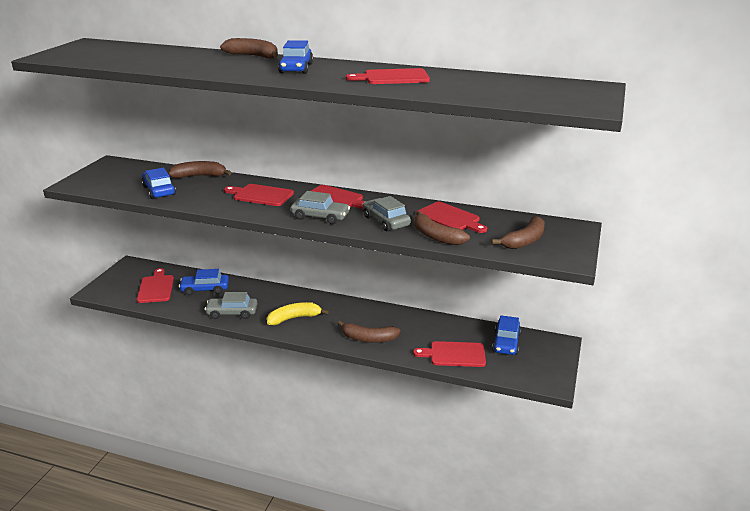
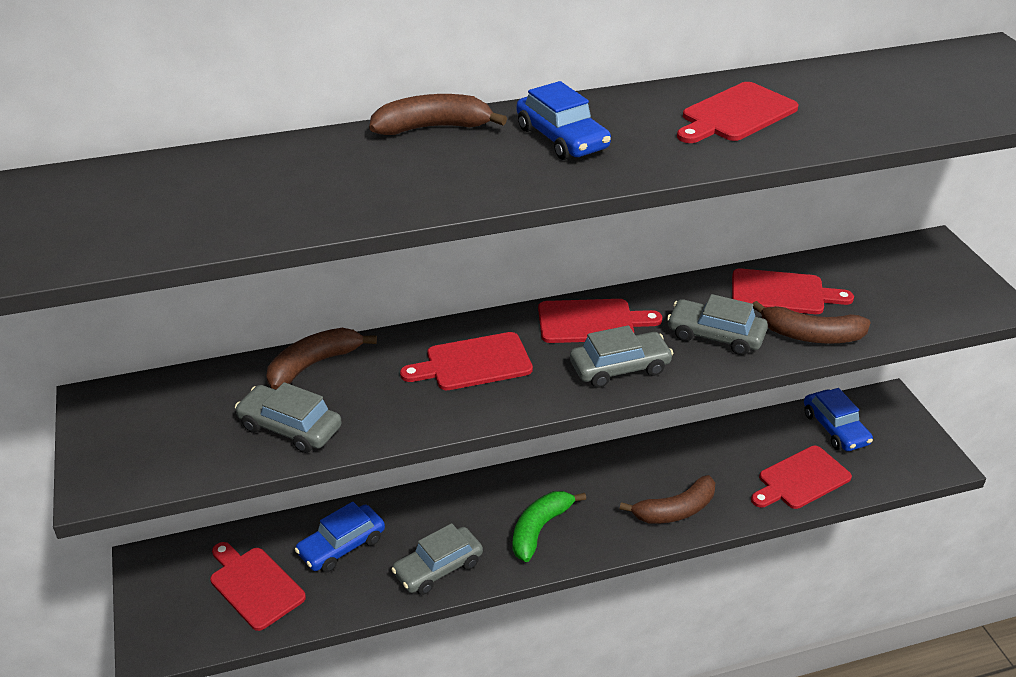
camera: 35 degrees left, 10 degrees up
(159, 190) = (290, 428): blue car -> grey car
(294, 318) = (539, 529): yellow banana -> green banana
(524, 240) = (912, 295): brown banana -> none

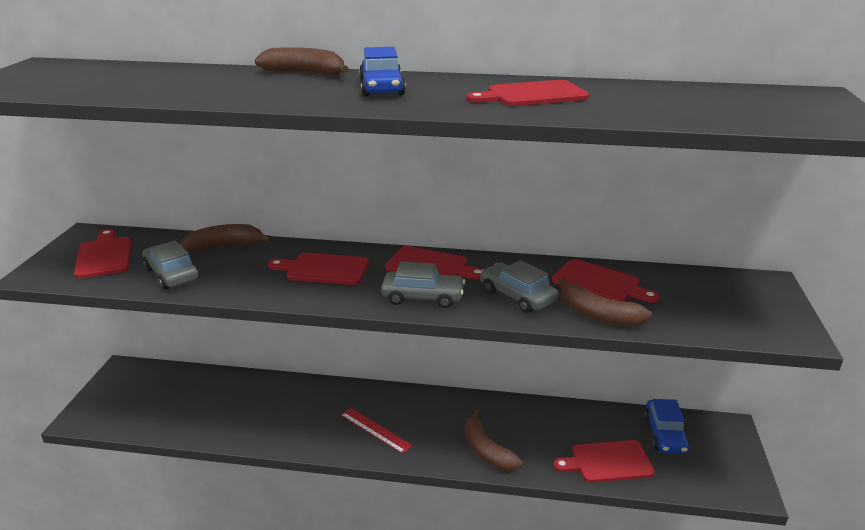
camera: 25 degrees right, 10 degrees down
(254, 585) = (167, 402): red cutting board -> red cutting board (104, 256)
(342, 546) = (238, 397): blue car -> none
(438, 568) = (286, 431): grey car -> none
(539, 529) = (375, 430): green banana -> red ruler
(675, 510) = (486, 450): brown banana -> brown banana turned 60 degrees clockwise

